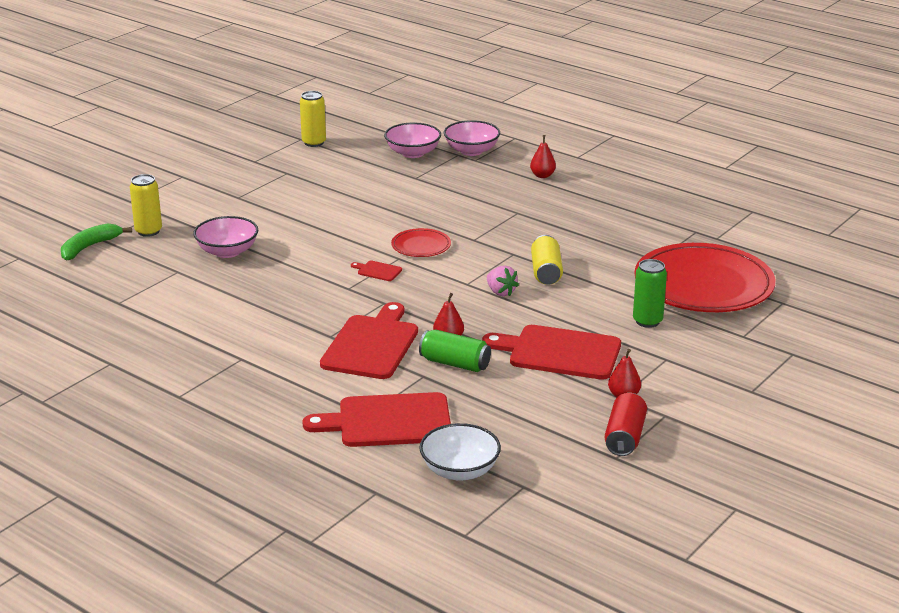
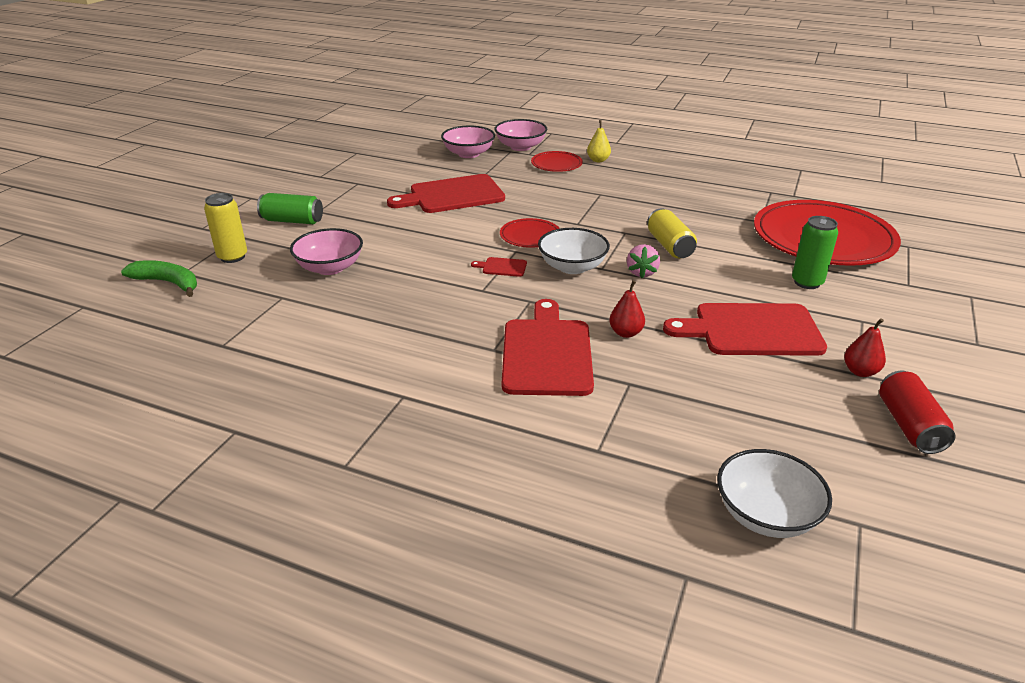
camera: 15 degrees left, 5 degrees up
(89, 247) = (168, 283): green banana -> green banana turned 90 degrees clockwise
(314, 143) = (370, 154): yellow can -> none
(388, 421) = (629, 455): red cutting board -> red cutting board (452, 195)
(441, 279) = (572, 267): none -> white bowl
(455, 363) = (653, 362): green can -> green can (292, 221)
(496, 175) = (556, 164): none -> red plate
(500, 292) = (641, 272): pink strawberry -> pink strawberry turned 60 degrees clockwise
(542, 175) = (598, 160): red pear -> yellow pear

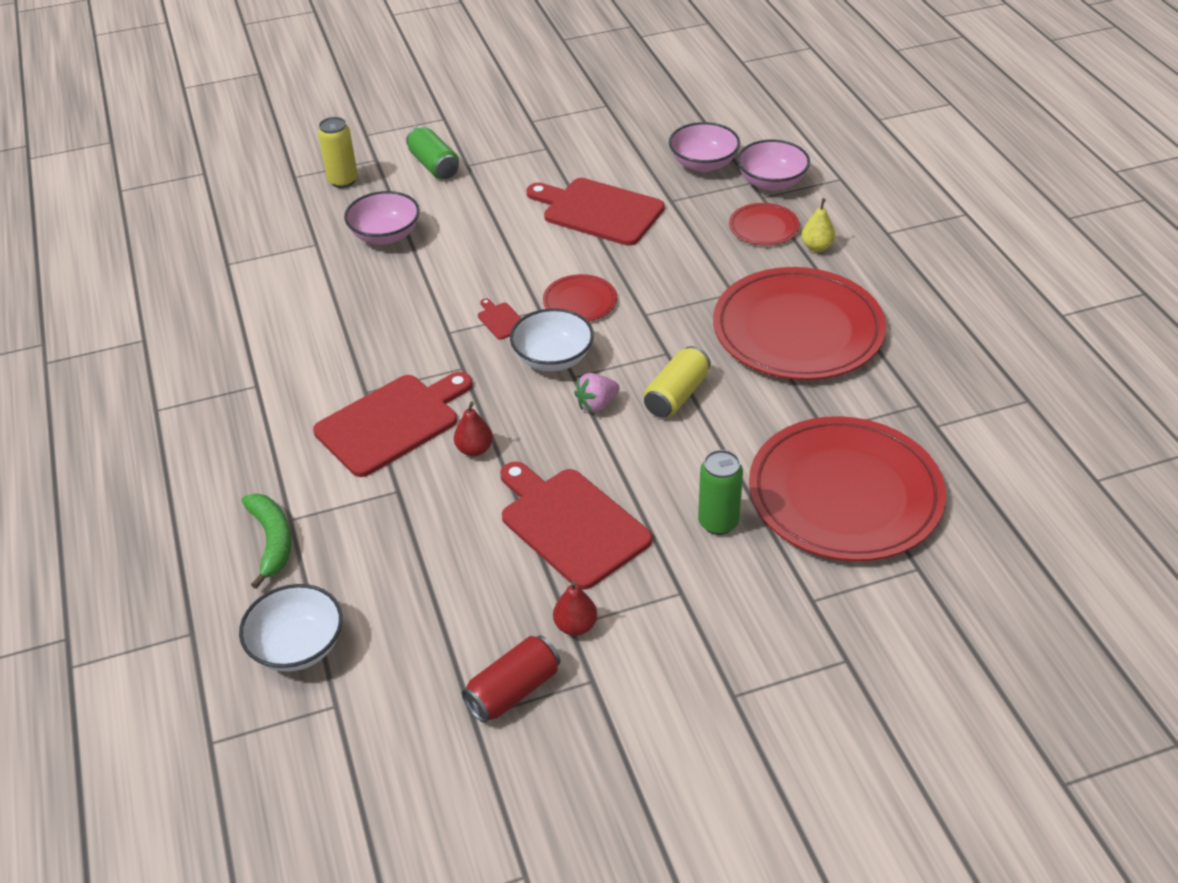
camera: 50 degrees right, 10 degrees up
(168, 283) = (273, 182): green banana -> green banana (272, 541)
(661, 192) = (797, 330): none -> red plate

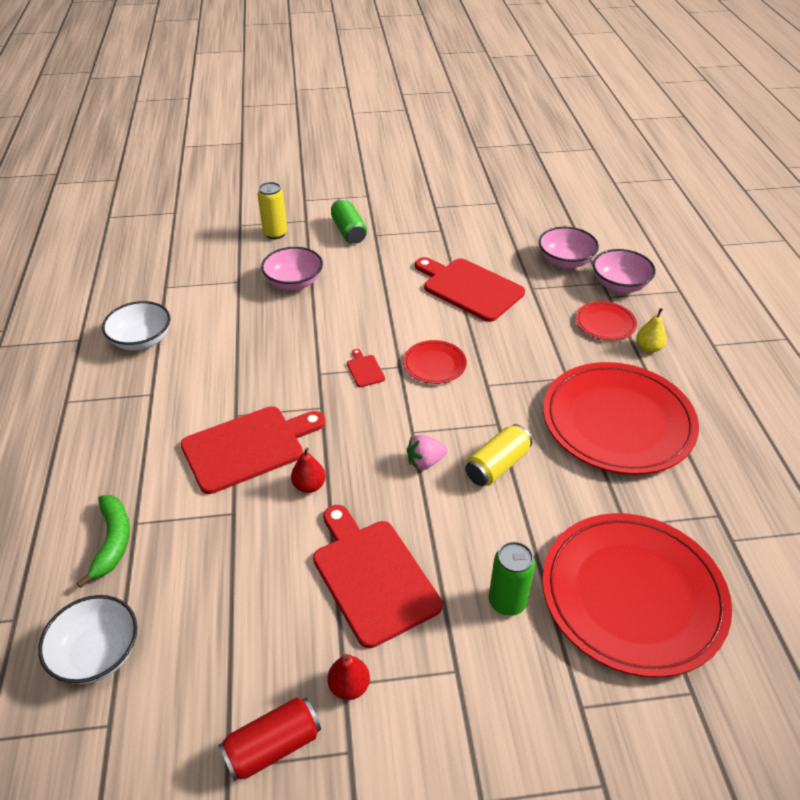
camera: 10 degrees right, 0 degrees up
(553, 358) = (399, 412): white bowl -> white bowl (141, 340)

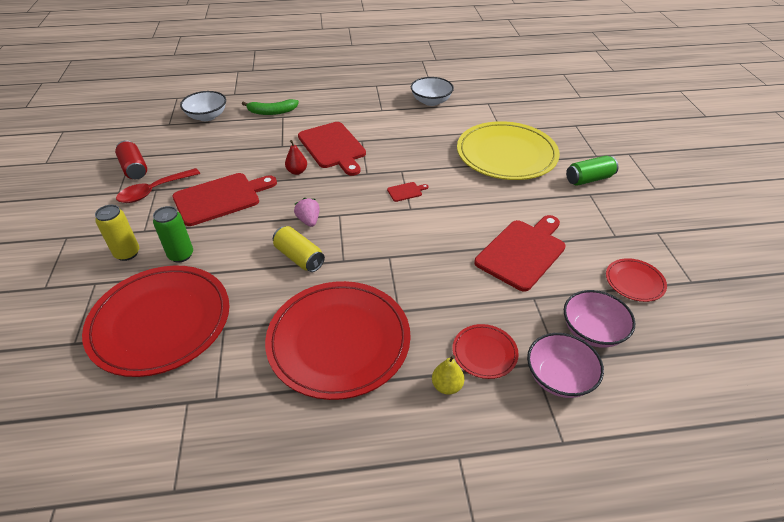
camera: 90 degrees right, 0 degrees up
(275, 233) = (570, 142): yellow can -> yellow can (127, 253)
(294, 282) = (506, 154): pink bowl -> yellow plate
(349, 686) = (154, 191): red pear -> red spoon
(434, 364) = (413, 227): red plate -> red plate (634, 282)

